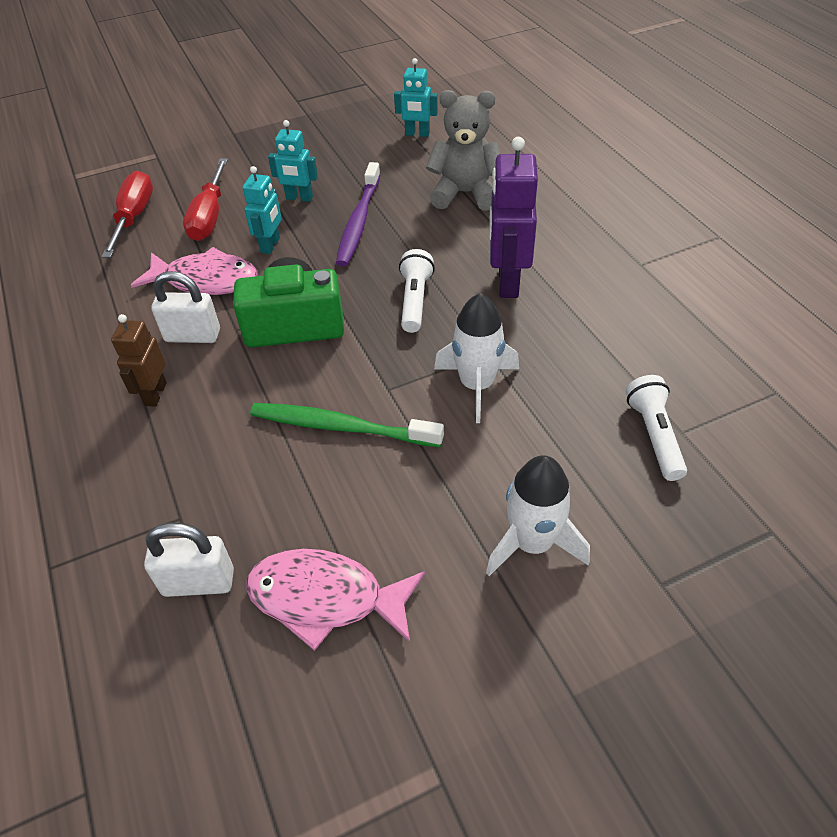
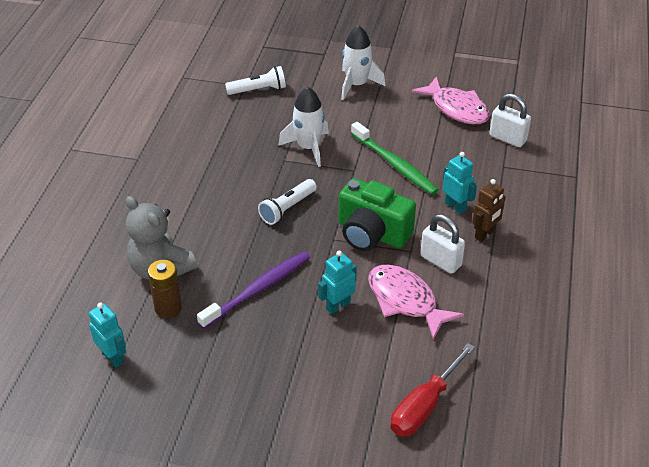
camera: 145 degrees left, 5 degrees down
(209, 216) = (362, 366): red screwdriver -> none
(299, 198) = (278, 342): turquoise robot -> turquoise robot (455, 206)
(419, 175) = (168, 308): none -> brown battery
(507, 282) = (222, 190): purple robot -> none
(654, 435) = (258, 90): white flashlight -> white flashlight turned 135 degrees counterclockwise

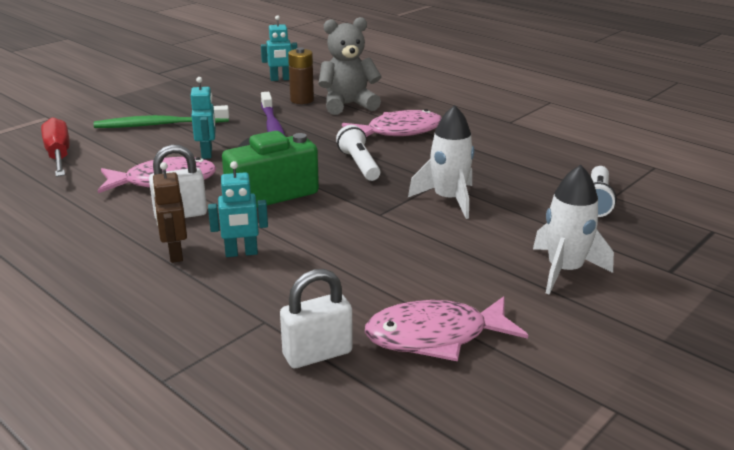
camera: 120 degrees right, 15 degrees down
(205, 212) = (399, 131): none -> pink fish
(395, 165) = (360, 241): green toothbrush -> green toothbrush (159, 125)

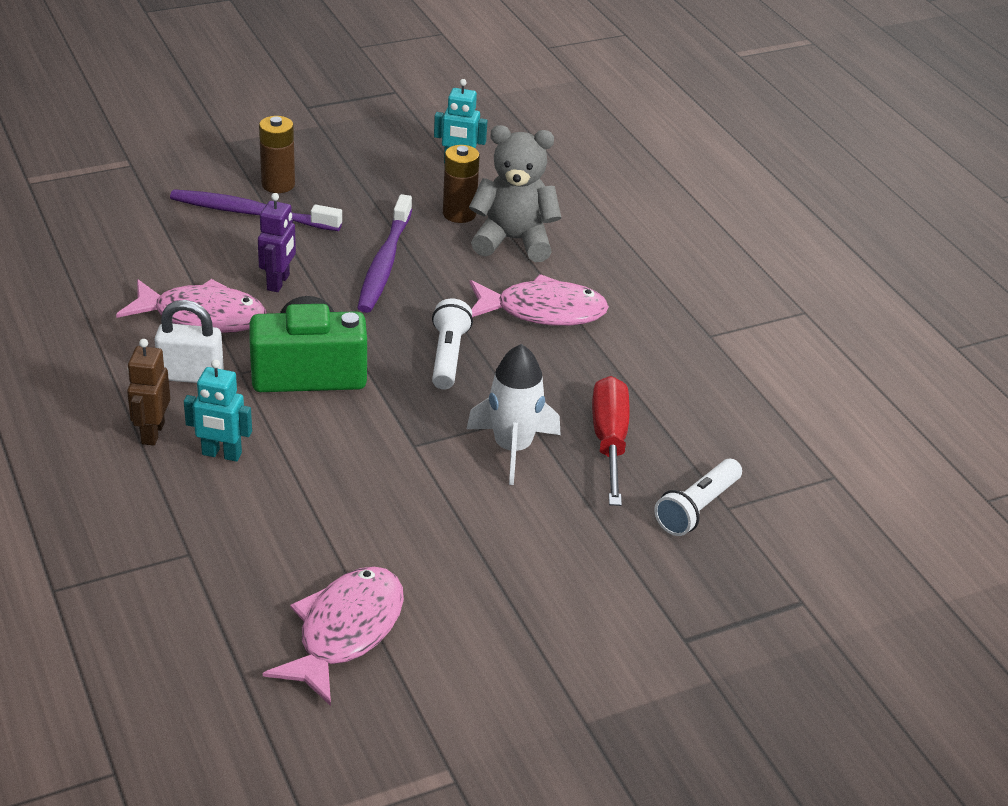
camera: 20 degrees right, 10 degrees up
(59, 155) = (109, 237): red screwdriver -> red screwdriver (609, 441)
(159, 125) = (251, 213): green toothbrush -> purple toothbrush
(167, 108) = (278, 184): none -> brown battery
(207, 153) = (278, 282): turquoise robot -> purple robot
(317, 354) = (213, 611): white padlock -> none
(435, 336) = (345, 632): pink fish -> pink fish turned 105 degrees clockwise
(564, 270) = (559, 597): white rocket -> none

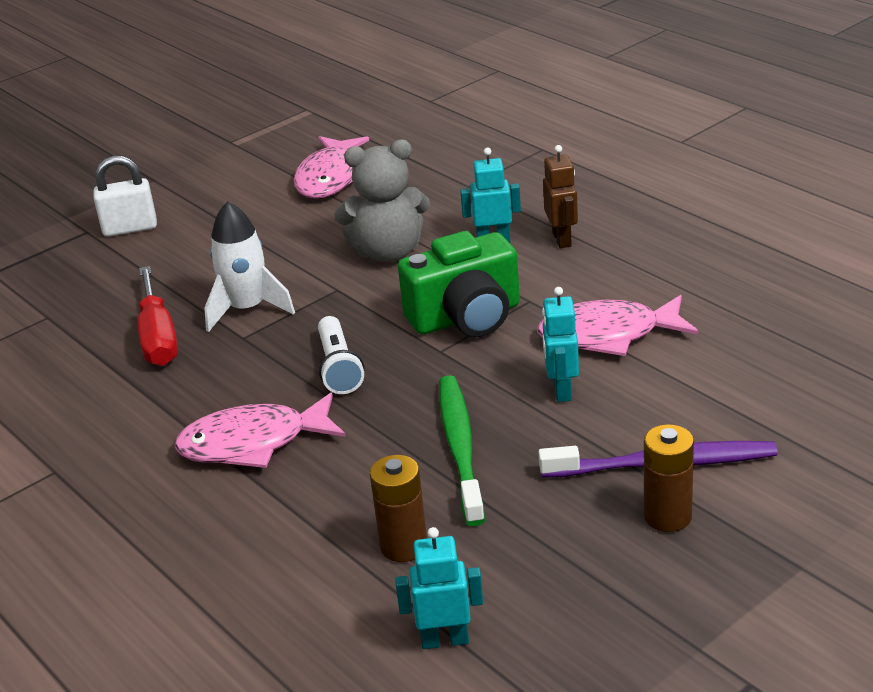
camera: 170 degrees right, 5 degrees down
(191, 375) = (570, 285): white padlock -> white padlock (130, 228)
(278, 282) = (561, 390): purple robot -> turquoise robot
(384, 263) = (460, 447): purple toothbrush -> green toothbrush
(513, 241) = (316, 527): grey teddy bear -> grey teddy bear (388, 252)
(697, 508) = (74, 308): white flashlight -> none

